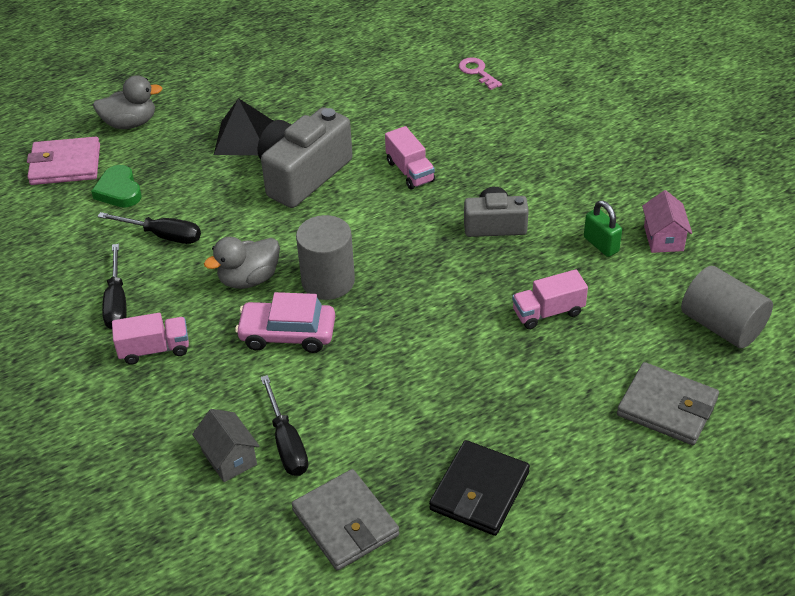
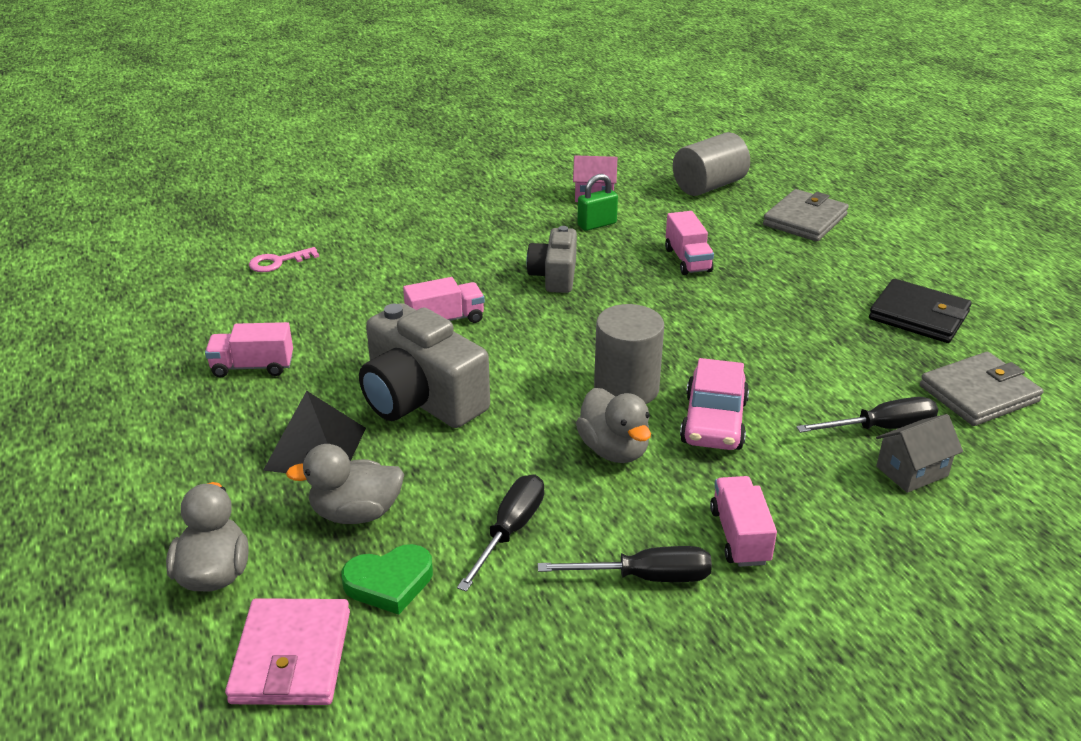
camera: 85 degrees left, 10 degrees down
(180, 166) = (356, 513): none -> grey duck
(333, 92) = (253, 367): none -> pink truck

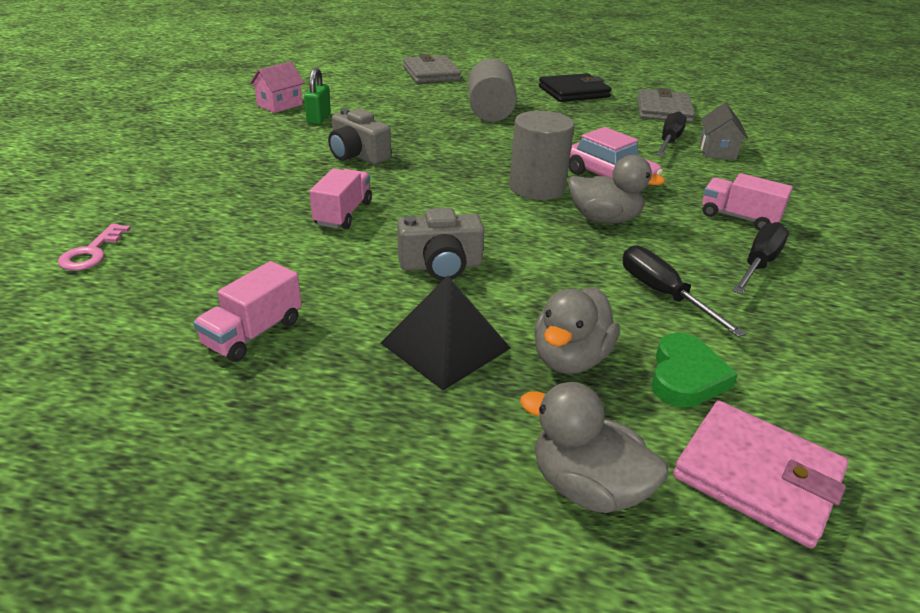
camera: 55 degrees left, 0 degrees up
(421, 399) = (441, 266): grey camera -> grey camera, size x0.60
(687, 260) = (416, 114): pink truck -> none
(709, 186) = (342, 76): grey cylinder -> grey cylinder (490, 112)

